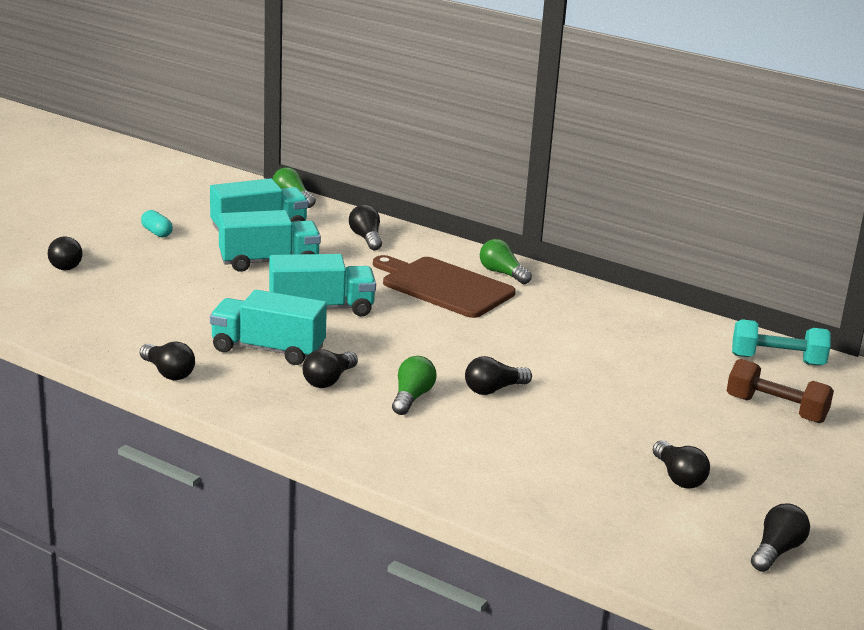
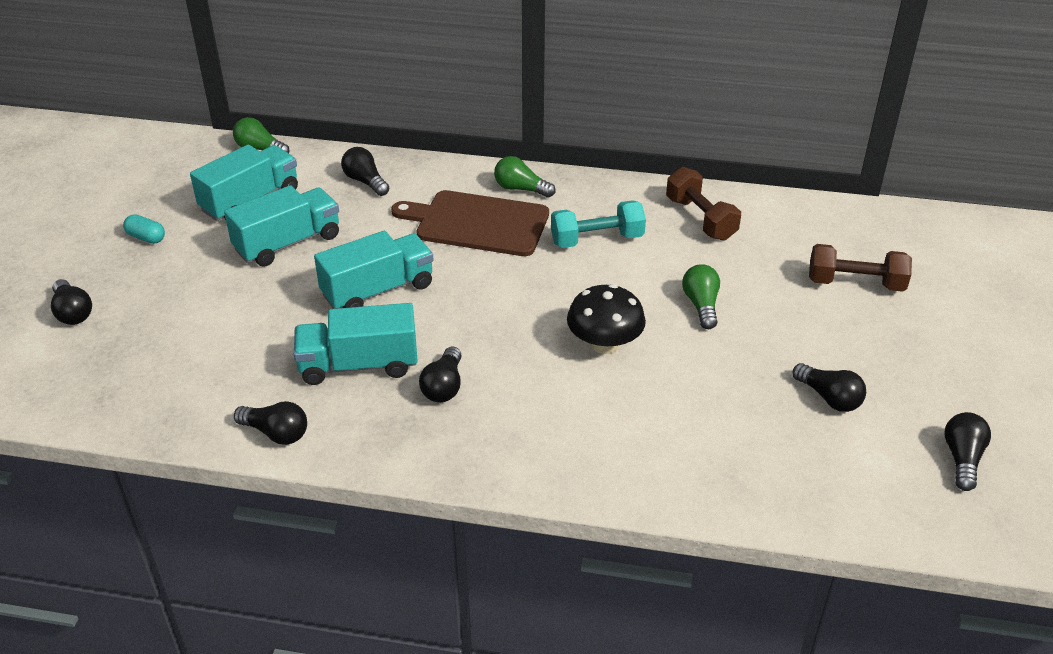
camera: 20 degrees left, 15 degrees up
(412, 397) = (536, 381): green light bulb -> green light bulb (701, 305)
(493, 389) = (604, 344): black light bulb -> black mushroom
(658, 331) = (700, 219): none -> brown dumbbell
(777, 360) = (820, 222): turquoise dumbbell -> turquoise dumbbell (597, 240)

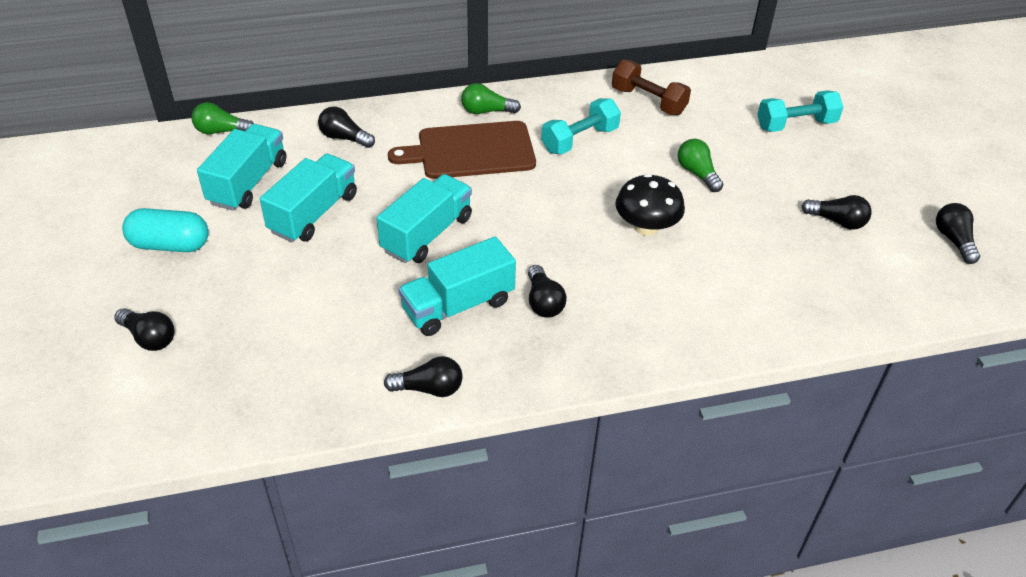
camera: 25 degrees left, 5 degrees up
(146, 237) = (170, 245): turquoise capsule -> turquoise capsule, size x1.80
(855, 283) = (796, 125): brown dumbbell -> turquoise dumbbell

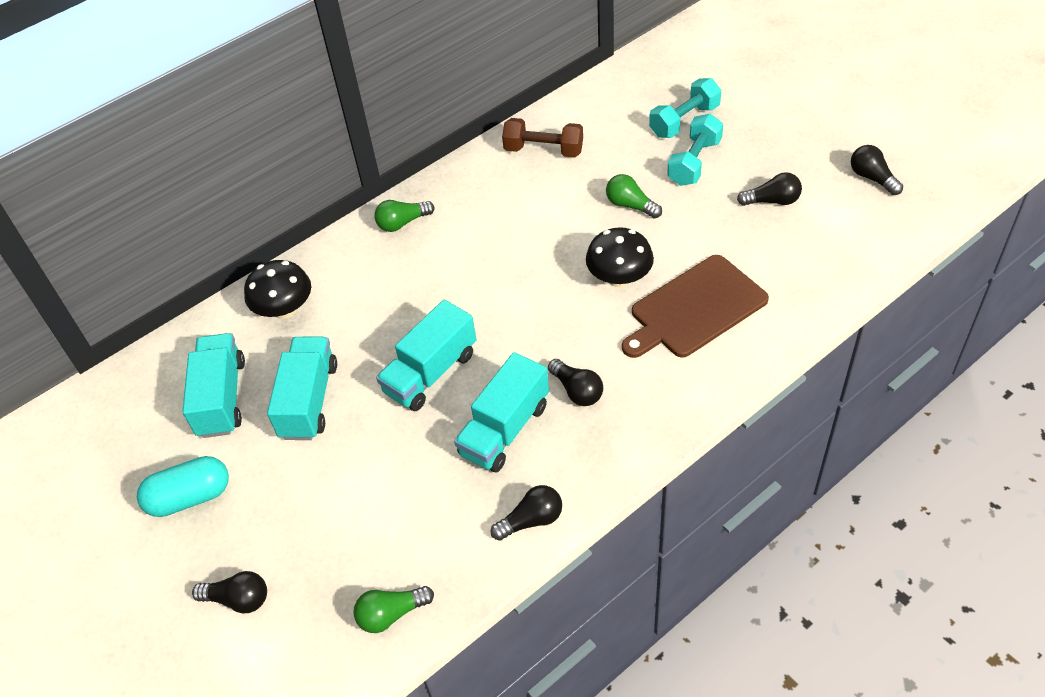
camera: 20 degrees left, 5 degrees up
(221, 131) = (155, 356): green light bulb -> green light bulb (391, 614)
(344, 138) = (284, 309): black light bulb -> black mushroom
(427, 234) = (430, 373): turquoise truck -> turquoise truck turned 150 degrees counterclockwise
(471, 151) = (415, 270): brown cutting board -> brown cutting board (694, 309)
(579, 140) = (507, 216): turquoise dumbbell -> turquoise dumbbell (694, 162)

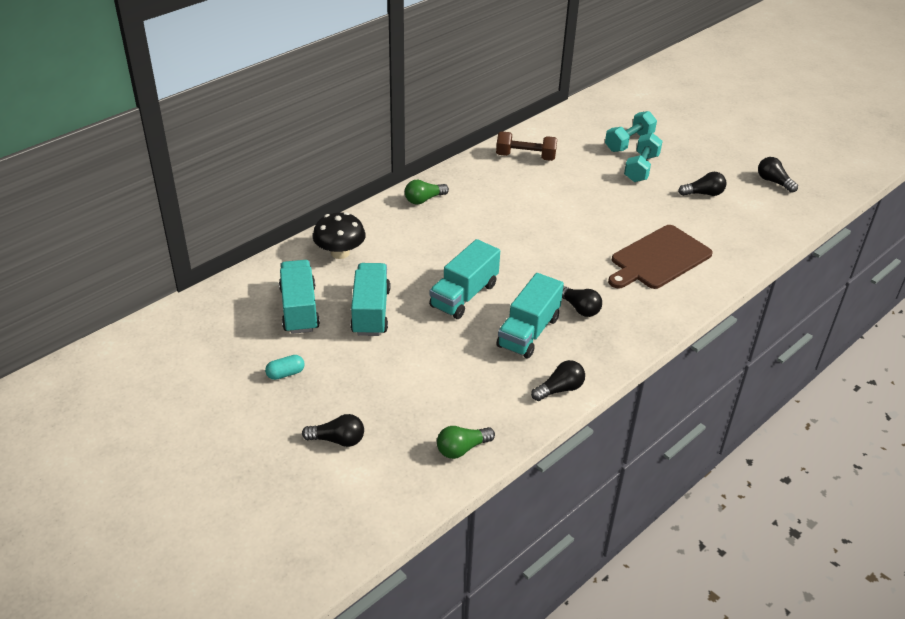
camera: 10 degrees left, 10 degrees down
(190, 497) = (285, 373): turquoise capsule -> turquoise capsule, size x0.56
(619, 278) = (598, 238): black mushroom -> none
(630, 205) = (598, 193): green light bulb -> none

